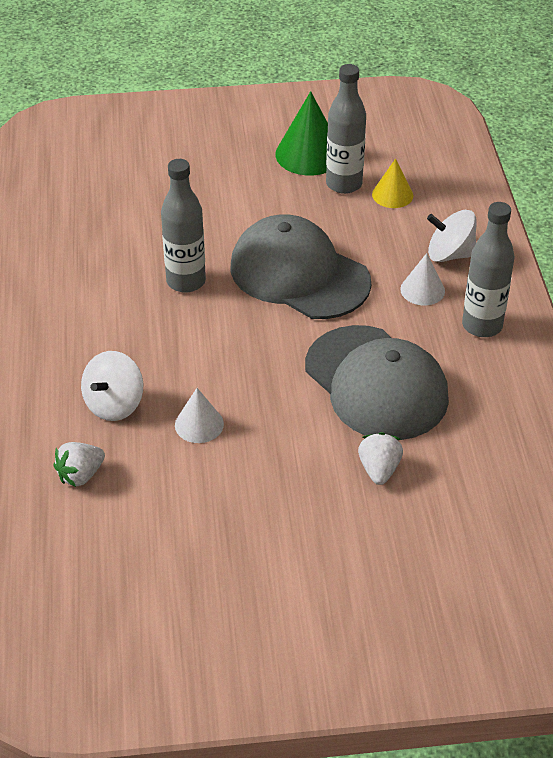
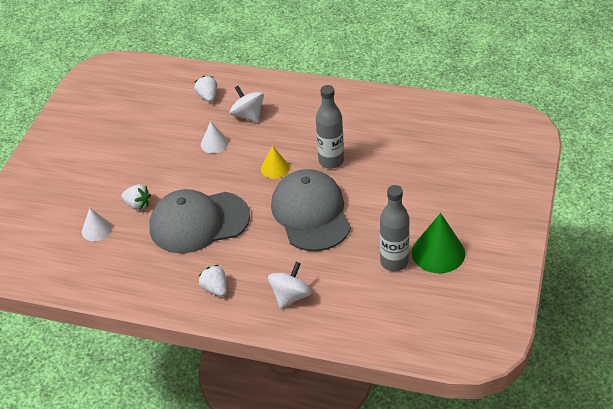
camera: 115 degrees right, 0 degrees up
(299, 274) = (311, 213): grey cap -> grey cap turned 75 degrees counterclockwise
(392, 195) = (370, 286): yellow cone -> yellow cone (275, 168)
(422, 290) = (264, 270): white cone -> white cone (96, 230)
(482, 325) = (215, 289): grey bottle -> white strawberry

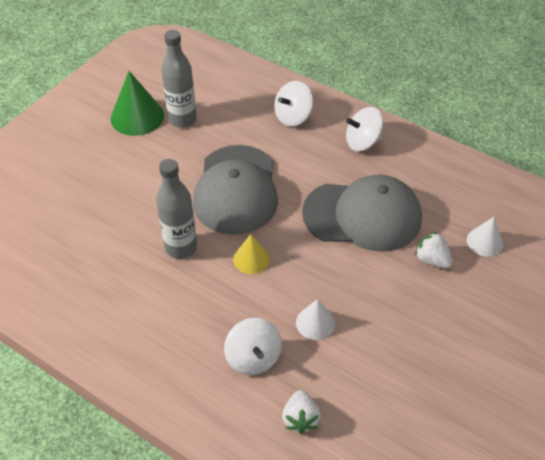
camera: 165 degrees left, 5 degrees up
(215, 289) = (362, 142): white strawberry -> white spinning top

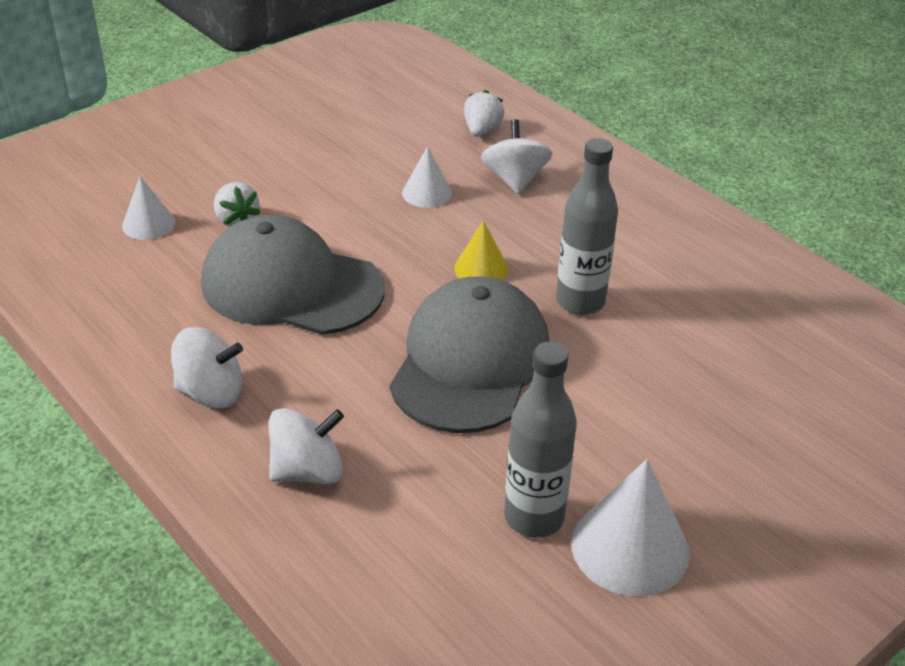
camera: 165 degrees left, 10 degrees down
(137, 117) = (630, 547): green cone -> white cone

